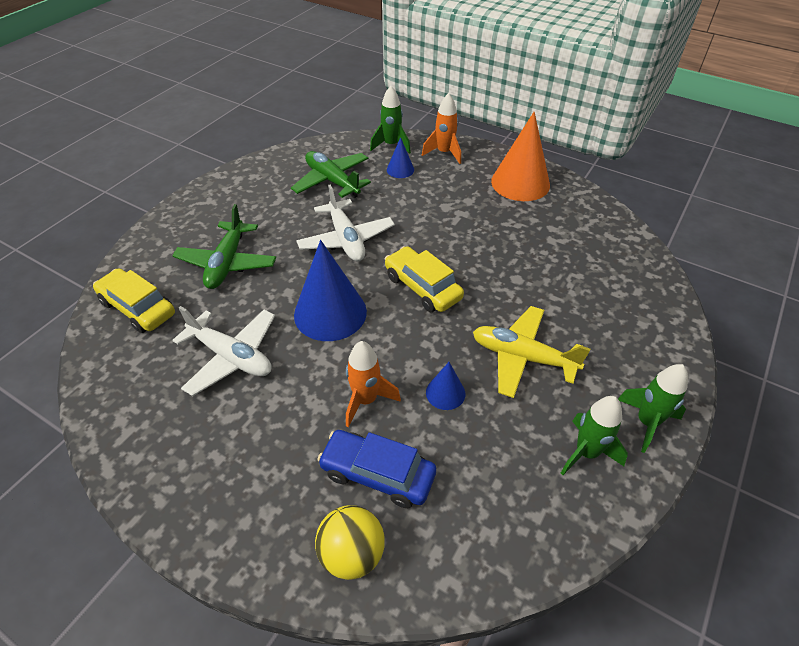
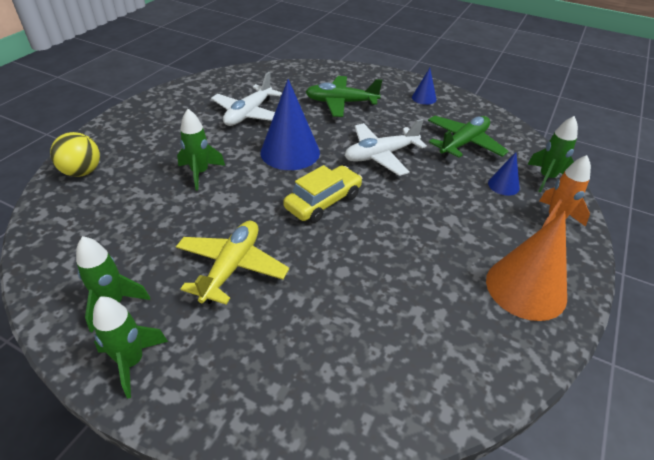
camera: 85 degrees right, 5 degrees down
(138, 308) = (294, 77): yellow car -> none
(366, 400) = (200, 173): orange rocket -> green rocket
(377, 474) = (135, 180): blue car -> none
(445, 393) = (199, 214): blue cone -> blue cone (424, 98)

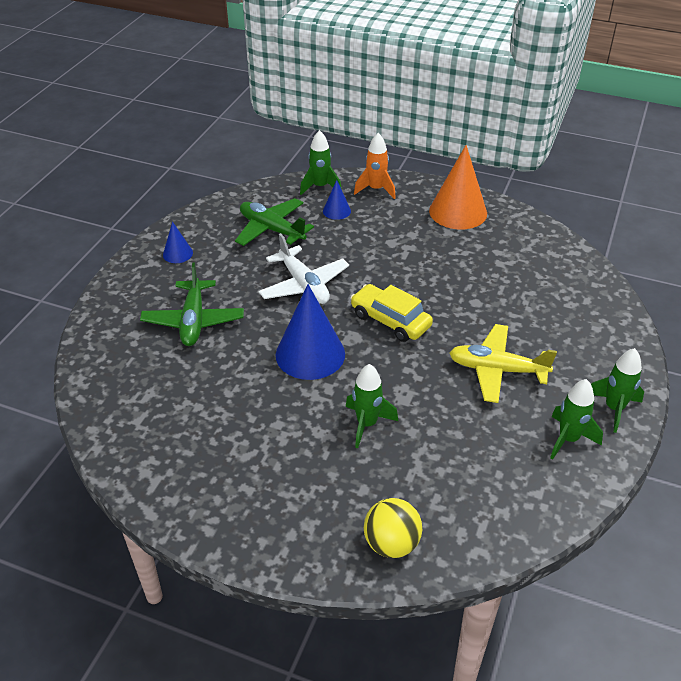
camera: 95 degrees left, 0 degrees up
(248, 114) = (229, 404): white plane -> none

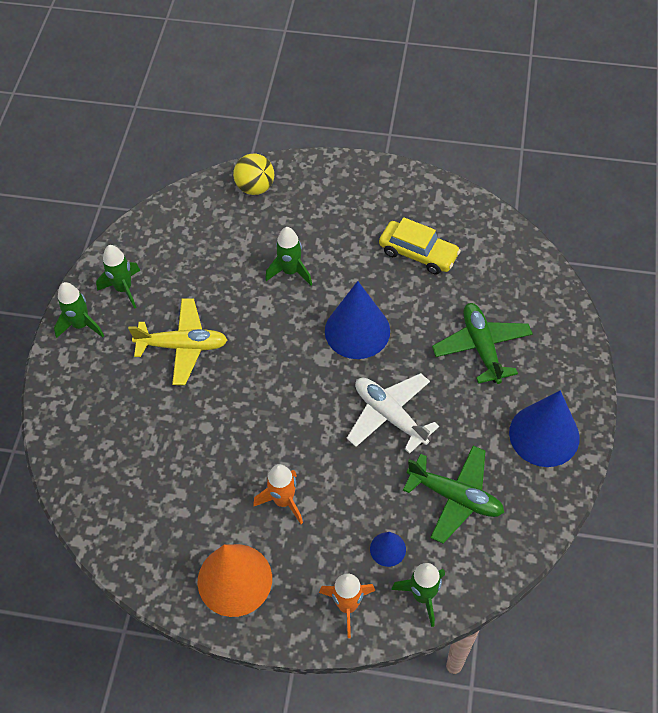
camera: 170 degrees right, 15 degrees up
(177, 253) = (544, 435): blue cone -> blue cone, size x2.05
(390, 320) = (290, 385): yellow car -> yellow car (418, 253)
(412, 246) = (283, 501): none -> orange rocket

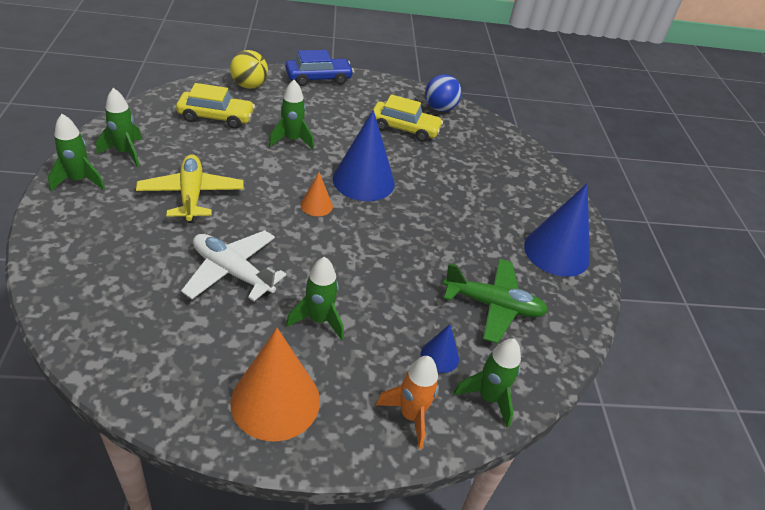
camera: 20 degrees left, 15 degrees down
(183, 346) = (191, 195): yellow plane -> yellow plane turned 90 degrees counterclockwise
(215, 237) = (216, 117): none -> yellow car
(283, 501) = (318, 320): orange rocket -> green rocket
(302, 363) = (316, 205): none -> orange cone
(334, 173) = (318, 78): none -> blue car
(390, 415) = (411, 243): white plane -> white plane (232, 272)
(468, 220) = (439, 108): none -> blue ball
(481, 347) = (479, 190): green plane -> none

